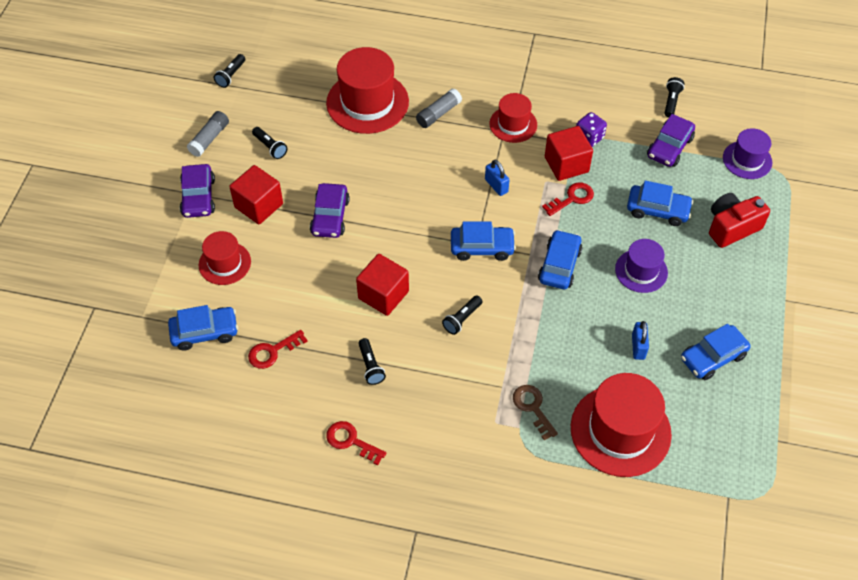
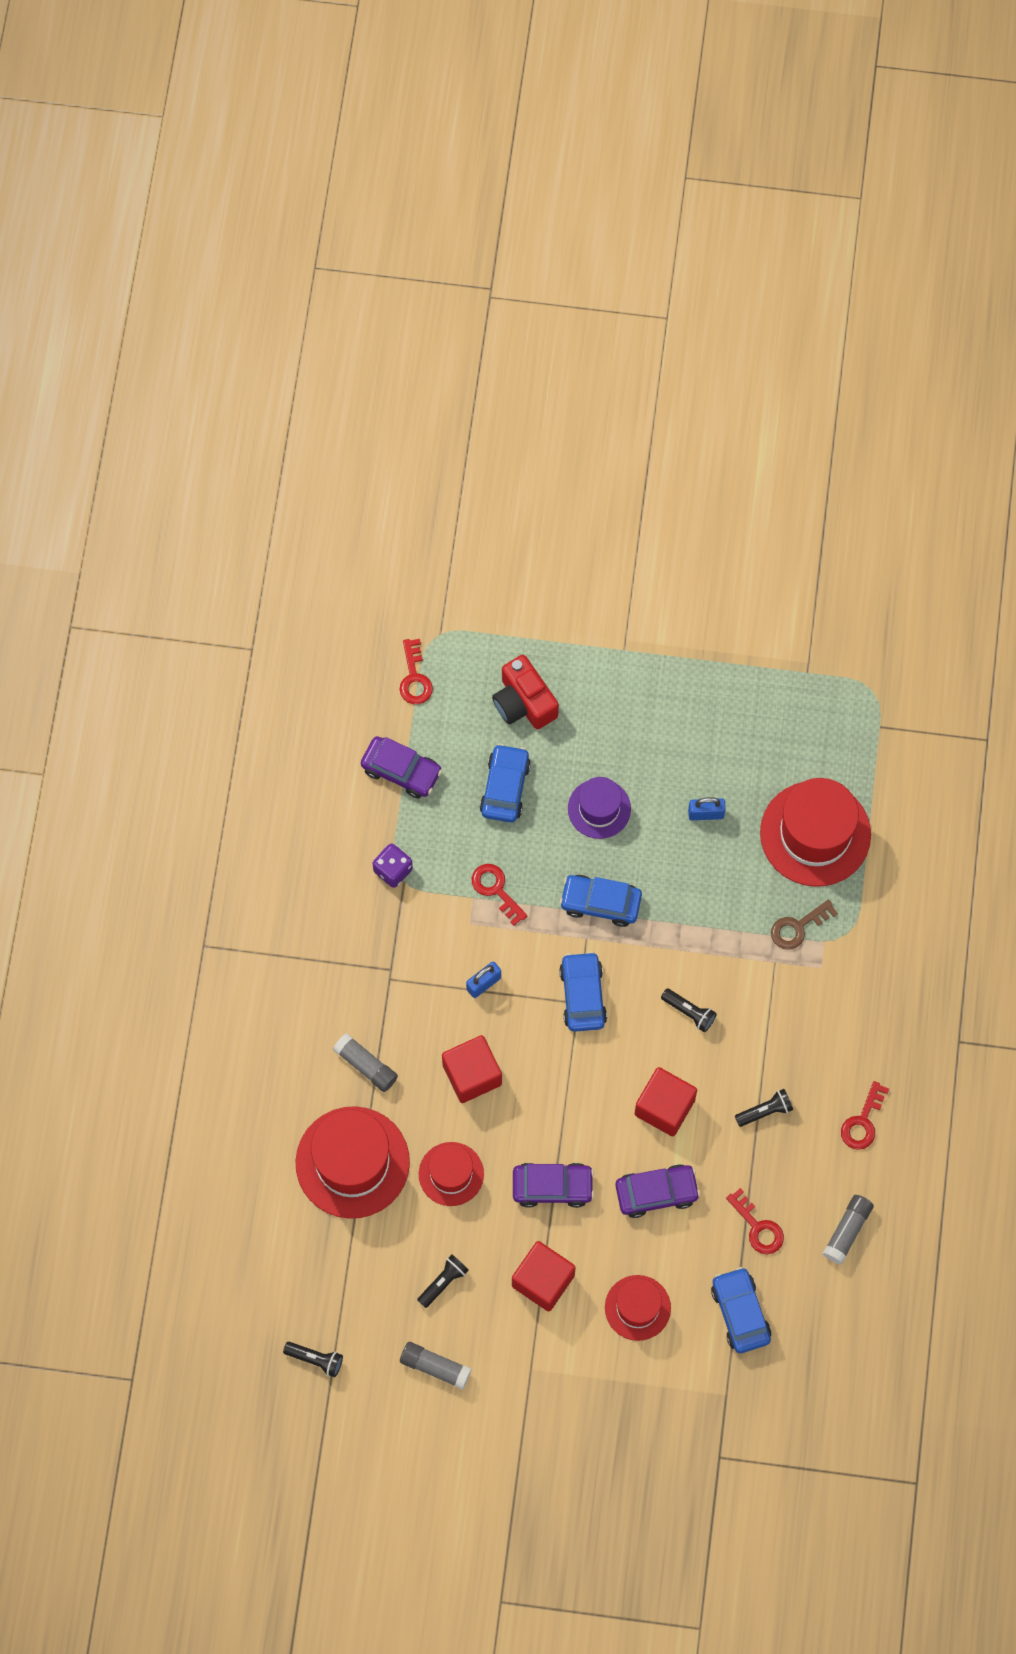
camera: 95 degrees left, 15 degrees up
(198, 197) = (536, 1362): purple car -> purple car (656, 1193)
(257, 418) = (847, 1231): none -> grey glue stick
(513, 124) = (377, 967): red hat -> red hat (451, 1174)
(566, 164) = (441, 897): red cube -> red cube (472, 1075)
(671, 102) = (321, 766): black flashlight -> none
(712, 357) = (710, 733): blue car -> none
(747, 160) = (414, 678): purple hat -> red key

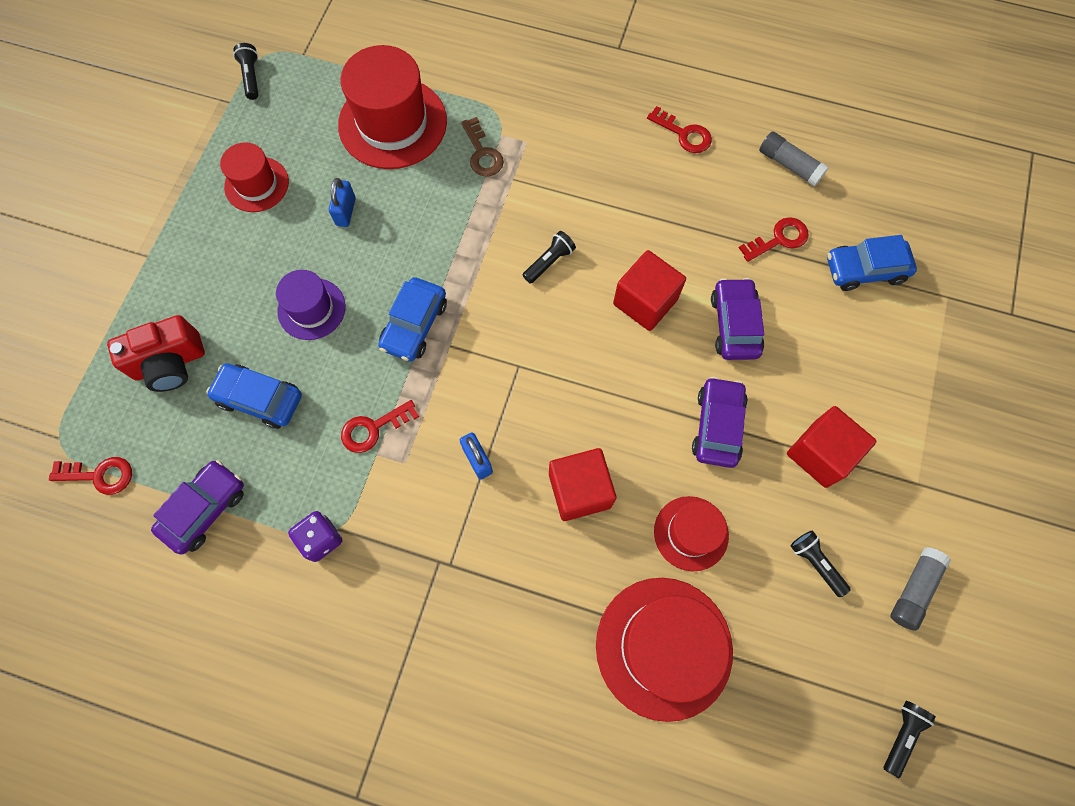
camera: 80 degrees left, 0 degrees up
(366, 1065) = (549, 611): grey glue stick -> none
(583, 995) = (511, 359): blue car -> none
(637, 1307) = (855, 364): red hat -> red hat (256, 184)
(765, 1111) = (662, 213): black flashlight -> black flashlight (251, 77)

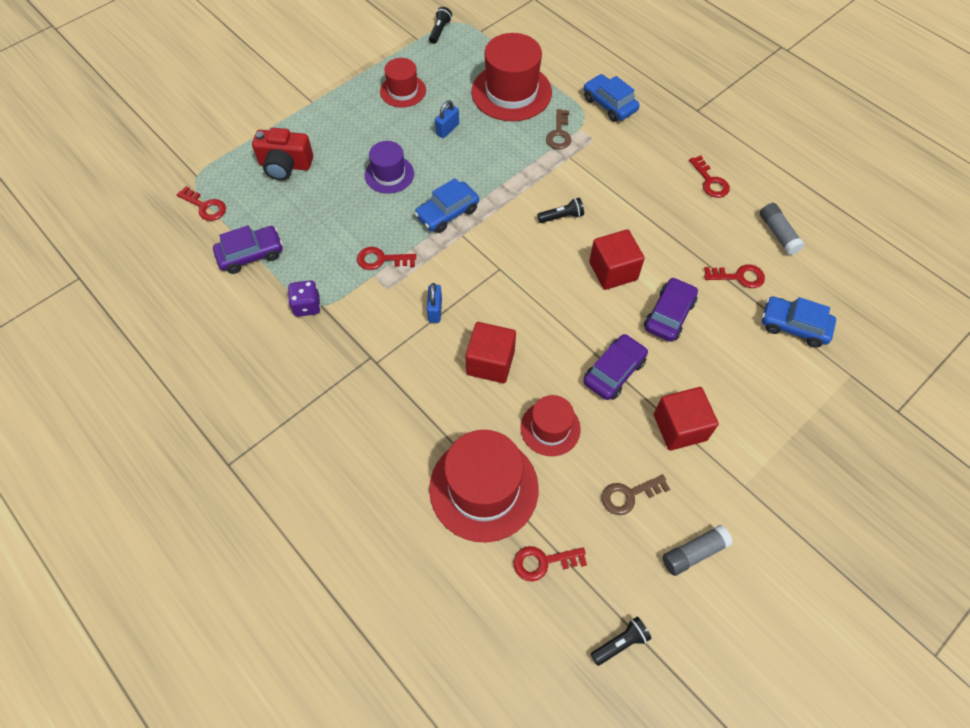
camera: 30 degrees right, 10 degrees down
(260, 399) = (324, 210): blue car -> blue car (609, 104)
(775, 694) = (543, 562): none -> red key
(815, 563) = (629, 495): black flashlight -> brown key

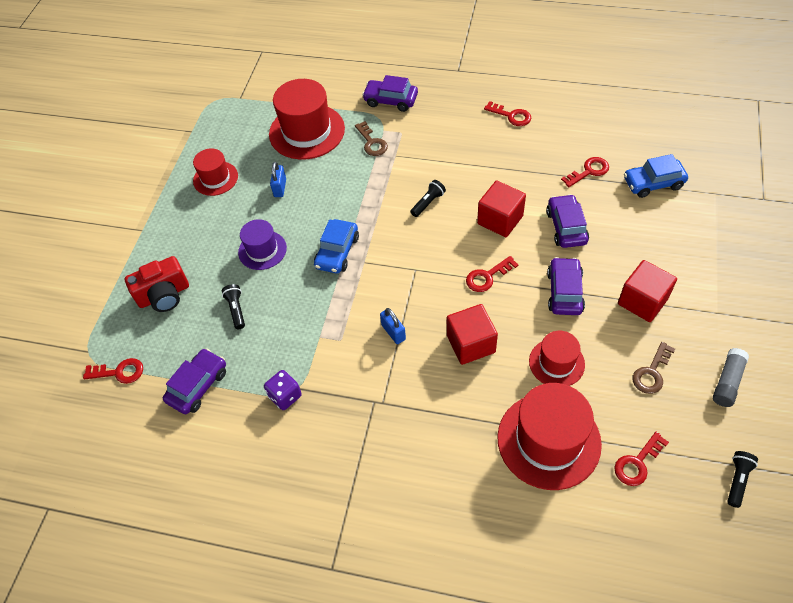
camera: 30 degrees left, 5 degrees down
(381, 259) = (315, 320): red key -> red key (487, 276)
(439, 31) = (205, 115): black flashlight -> black flashlight (236, 310)
(609, 104) = (391, 100): blue car -> purple car
(778, 234) = (588, 126): grey glue stick -> none

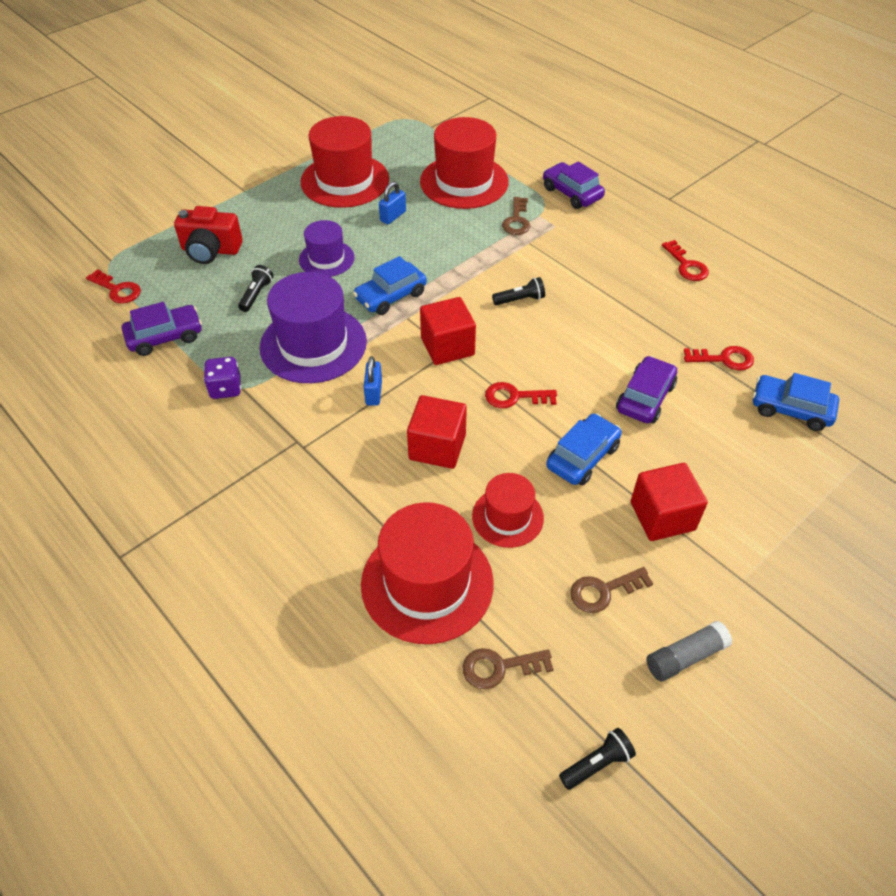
camera: 30 degrees right, 5 degrees down
(215, 178) = (345, 181): red hat -> red hat, size x1.75
(316, 322) = (313, 344): none -> purple hat
(500, 220) = (579, 353): red cube -> red cube (447, 346)
(564, 292) = (582, 457): purple car -> blue car
(637, 463) = (499, 667): red key -> brown key

